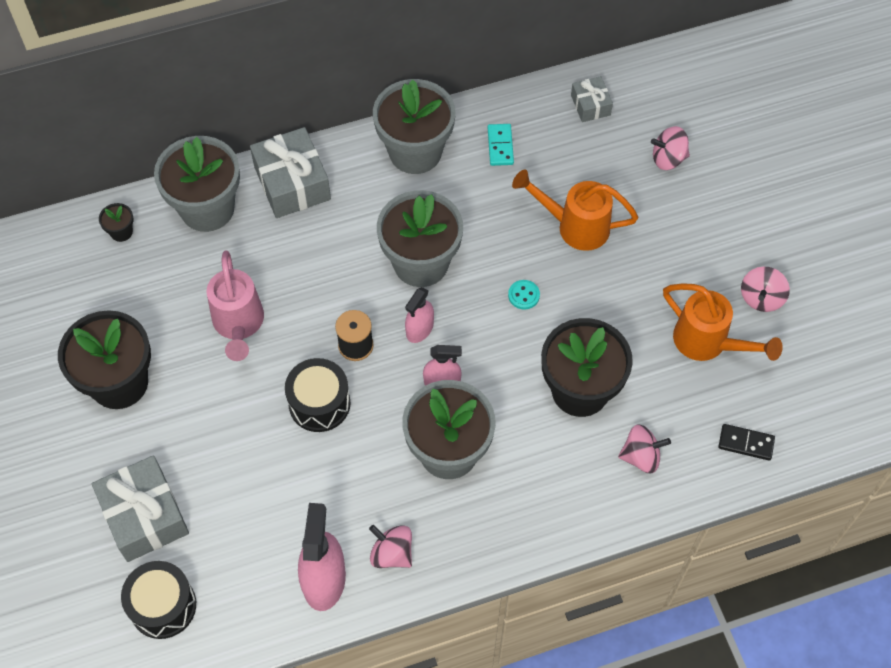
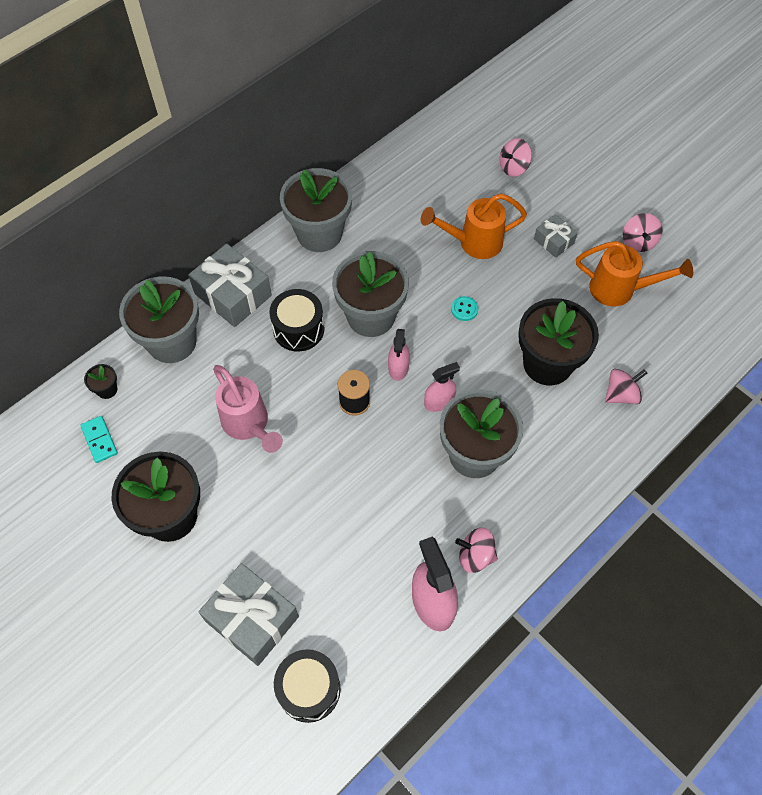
camera: 25 degrees left, 0 degrees up
(319, 403) = (350, 460): black drum -> black drum (298, 329)
(500, 146) = (383, 205): turquoise domino -> turquoise domino (99, 440)
(590, 105) = (434, 150): grey gift -> grey gift (553, 241)
(746, 443) = (689, 352): black domino -> none

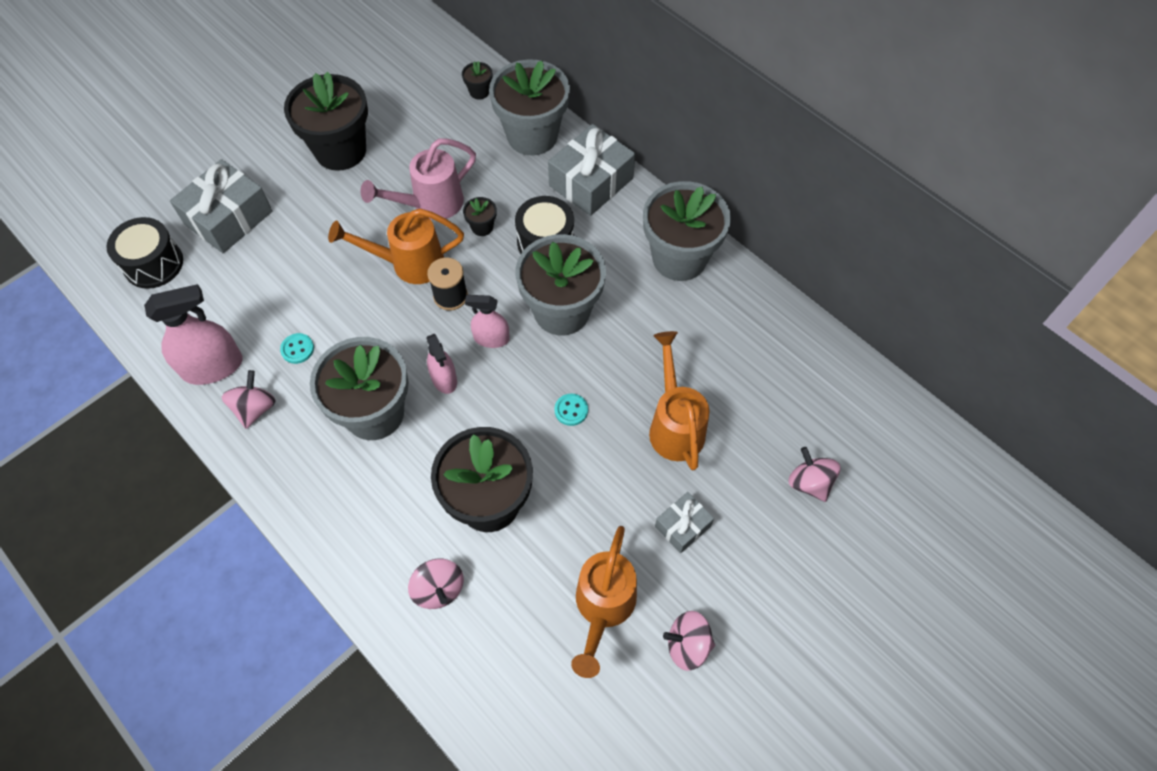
camera: 90 degrees right, 0 degrees up
(99, 440) = (425, 92): turquoise domino -> none
(278, 380) = (482, 227): none -> black flower pot
(317, 439) = (408, 264): none -> orange watering can
(412, 527) = (297, 349): none -> turquoise button

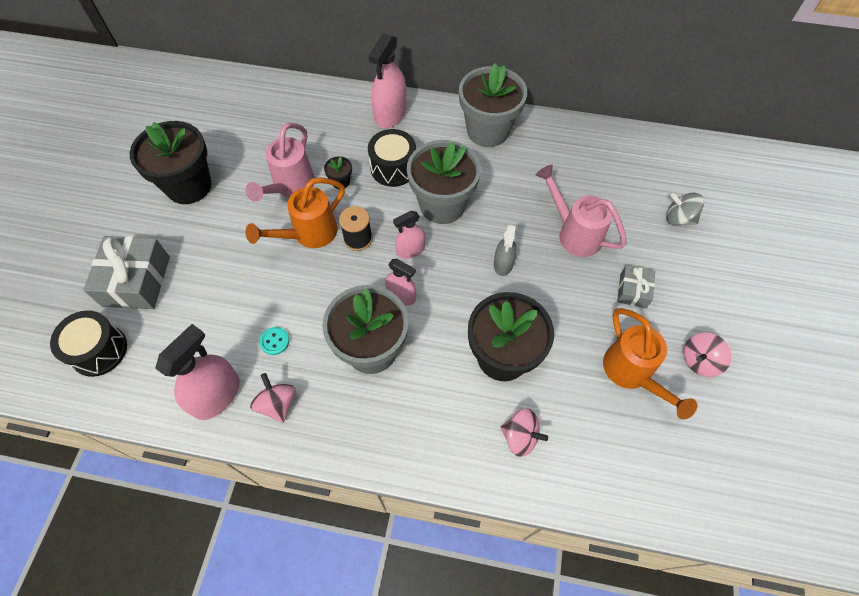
camera: 35 degrees left, 0 degrees up
(479, 92) = (262, 95): black flower pot -> none
(532, 136) = (324, 105): grey flower pot -> none
(571, 410) = (503, 263): turquoise button -> grey spray bottle
(591, 182) = (390, 114): grey gift -> pink spray bottle
(674, 424) = (574, 233): orange watering can -> pink watering can
(809, 482) = (679, 218): pink spinning top -> grey spinning top

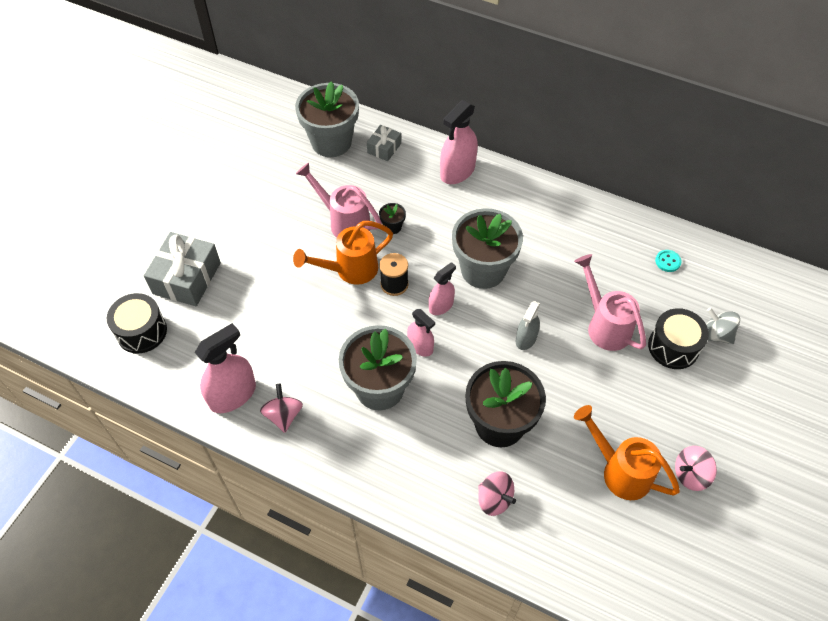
camera: 15 degrees right, 5 degrees down
(189, 186) = (252, 201): black flower pot -> none
(275, 341) = (294, 360): turquoise button -> turquoise button (667, 261)
(290, 187) = (344, 222): pink watering can -> pink watering can turned 90 degrees clockwise
(393, 168) = (446, 224): black drum -> black drum (673, 347)
(410, 250) = (441, 305): pink spray bottle -> pink spray bottle turned 150 degrees clockwise
(487, 131) = (549, 207): grey flower pot -> grey flower pot (331, 142)
(632, 374) = (619, 470): orange watering can -> orange watering can turned 135 degrees clockwise
(633, 291) = (646, 393): grey gift -> grey gift (384, 148)

